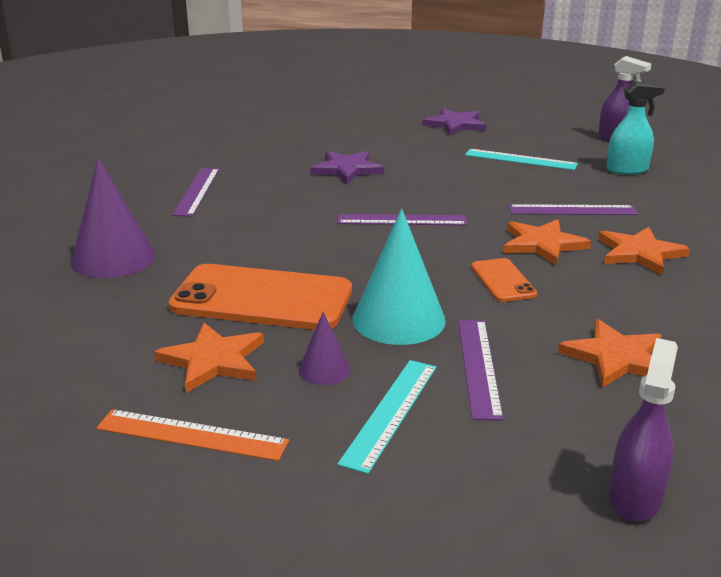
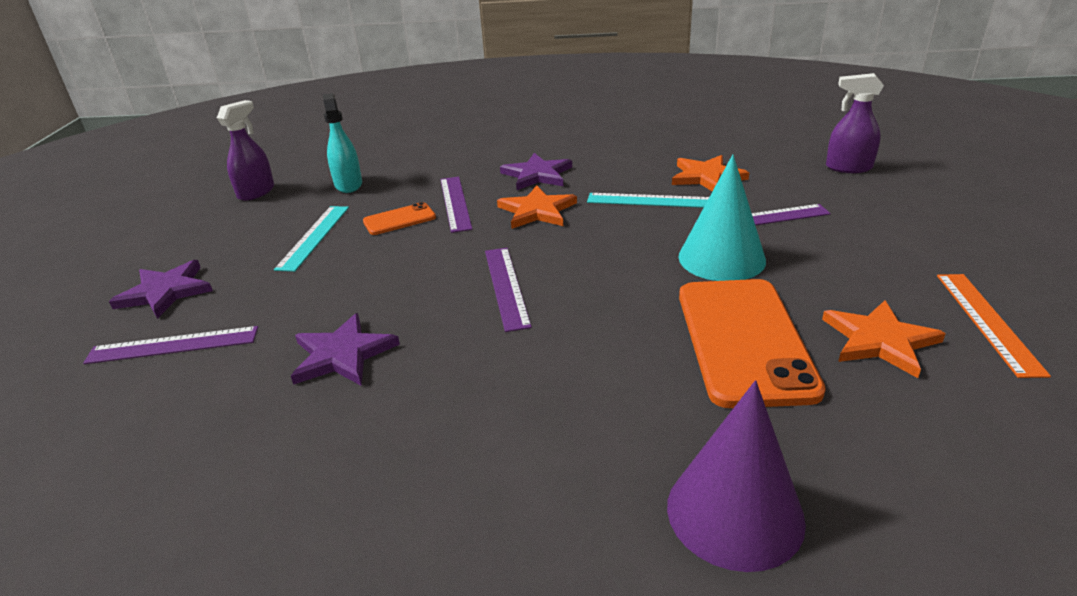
camera: 100 degrees left, 5 degrees up
(197, 191) = (447, 499): purple ruler -> purple ruler (173, 345)
(324, 370) = (831, 279): purple cone -> none
(391, 413) = (856, 242): turquoise ruler -> turquoise ruler (650, 200)
(503, 281) = (618, 221): orange phone -> orange phone (399, 219)
(639, 253) = (537, 175): orange star -> purple star

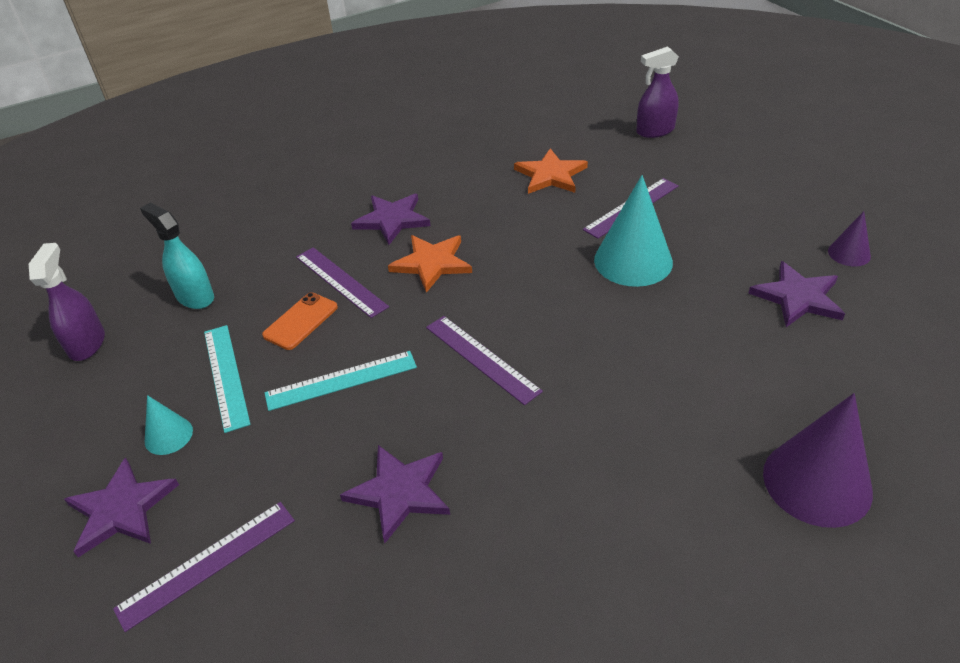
camera: 30 degrees left, 10 degrees up
(240, 259) = (168, 435): none -> turquoise cone
(650, 200) = (524, 218): turquoise ruler -> turquoise ruler (341, 380)
(744, 340) = (711, 335): orange phone -> none
(879, 341) = (798, 297): orange star -> purple star
(987, 321) = (849, 253): orange ruler -> purple cone

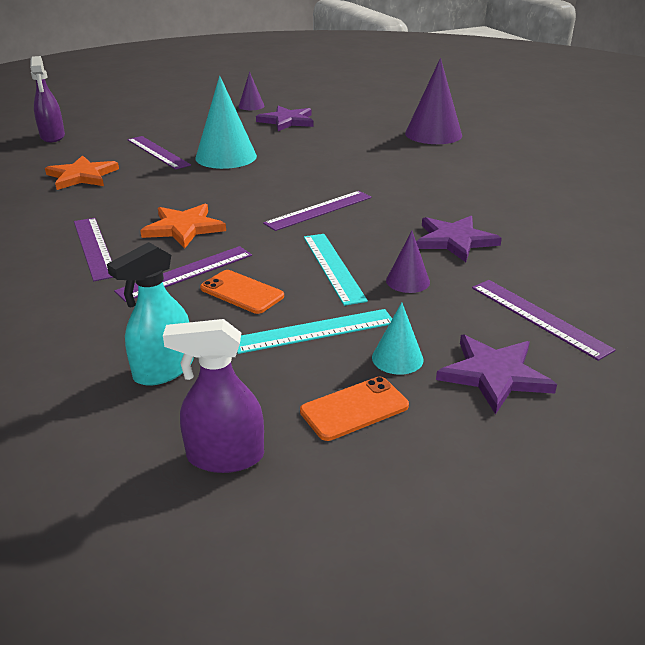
camera: 90 degrees left, 10 degrees down
(111, 409) = (354, 409): none -> orange phone
(304, 443) = (407, 281): none -> purple cone
(392, 220) = (94, 247): purple star -> purple ruler

